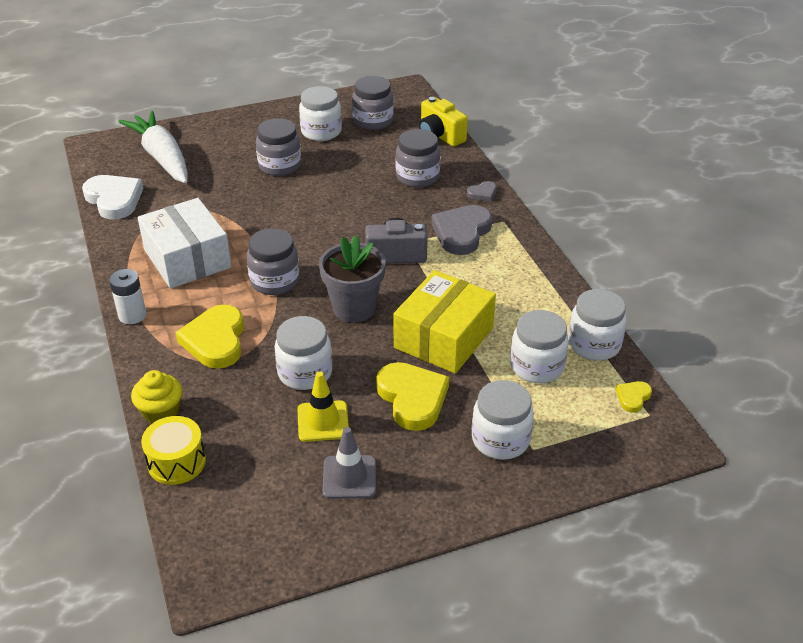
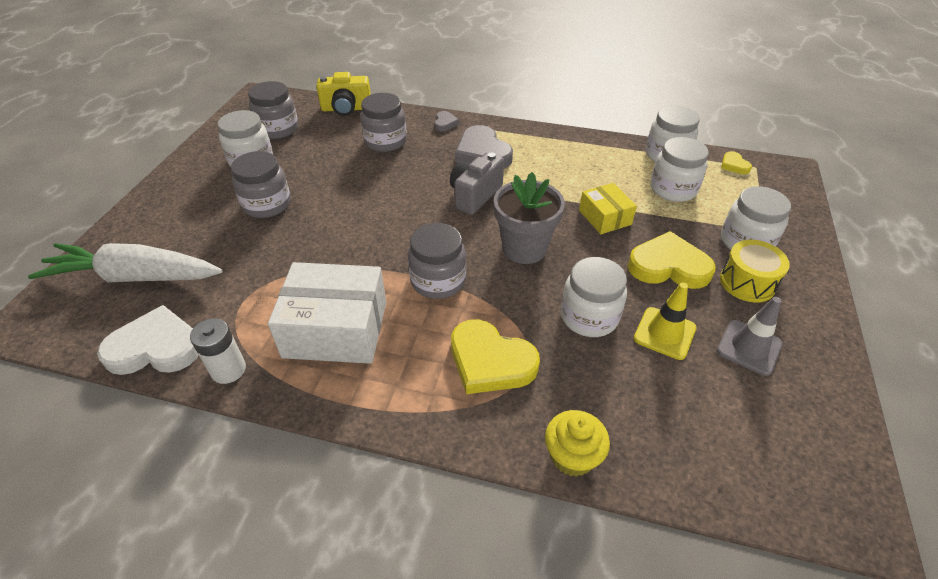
camera: 55 degrees left, 5 degrees up
(132, 315) = (385, 416): white battery -> white battery (228, 370)
(176, 462) = (661, 474): yellow drum -> yellow drum (747, 282)
(443, 337) = (605, 217): yellow box -> yellow box, size x0.55

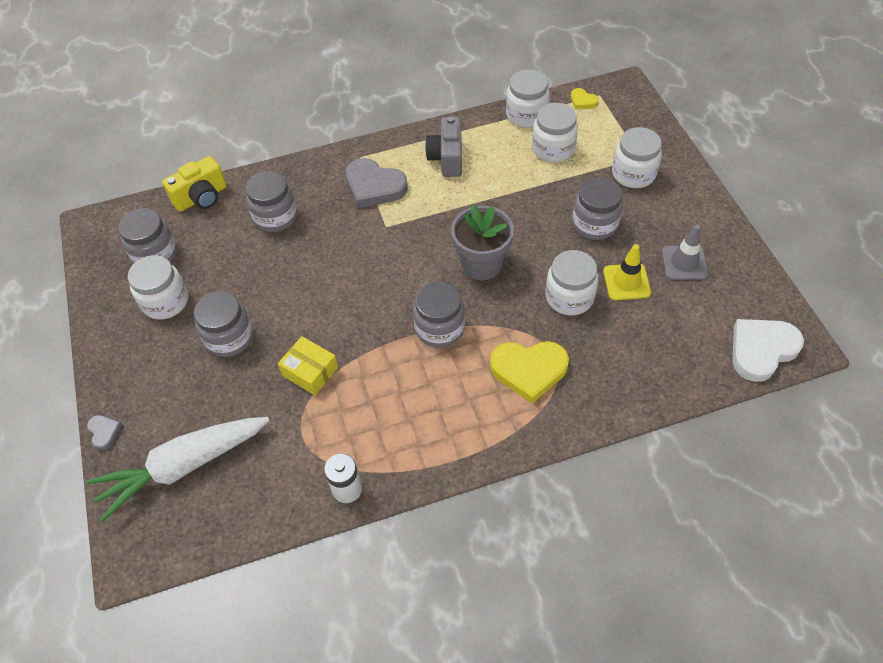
camera: 30 degrees left, 10 degrees up
(155, 348) = (270, 508): white heart -> white heart (761, 350)
(336, 329) = (397, 411): white box -> none
(445, 123) = (313, 169): grey heart -> grey heart (104, 432)
(475, 195) = (403, 234): grey camera -> grey camera (447, 158)
(572, 456) = (628, 404): yellow cupcake -> none
(605, 217) = (520, 203): yellow box -> yellow box (310, 372)
(668, 266) = (594, 224): yellow heart -> grey jar
(747, 282) = (654, 210): yellow drum -> none

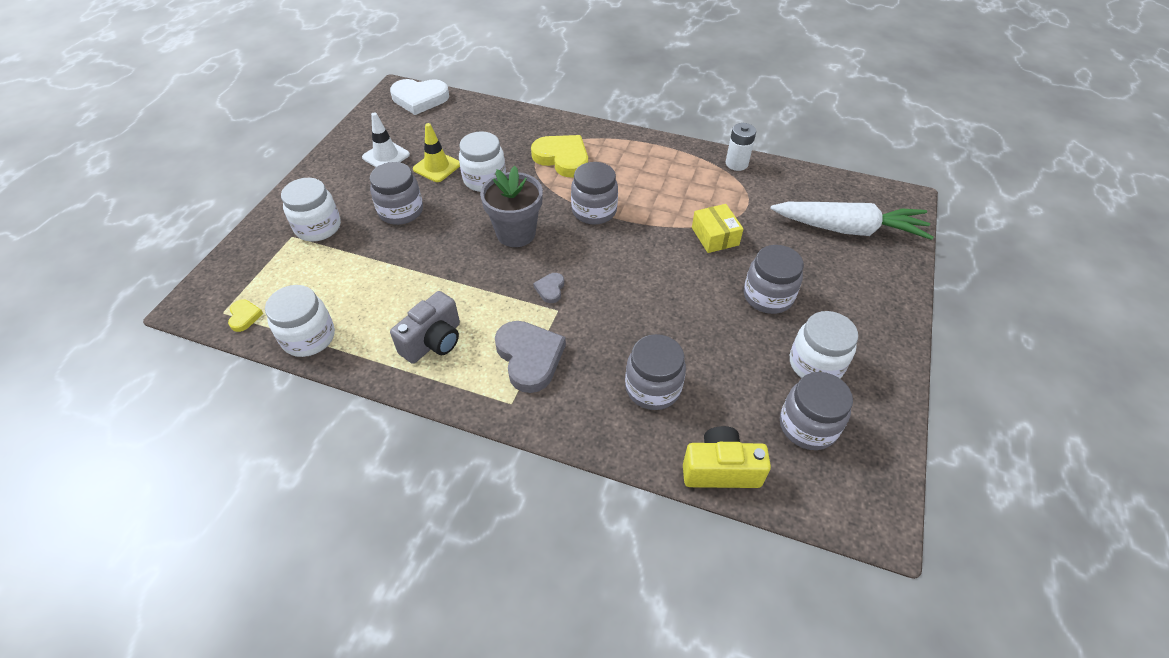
camera: 145 degrees left, 5 degrees down
(104, 432) = (909, 283): grey heart -> grey heart (550, 289)
(553, 149) = (339, 288): white jar -> none
(684, 263) = (386, 156): grey traffic cone -> white traffic cone

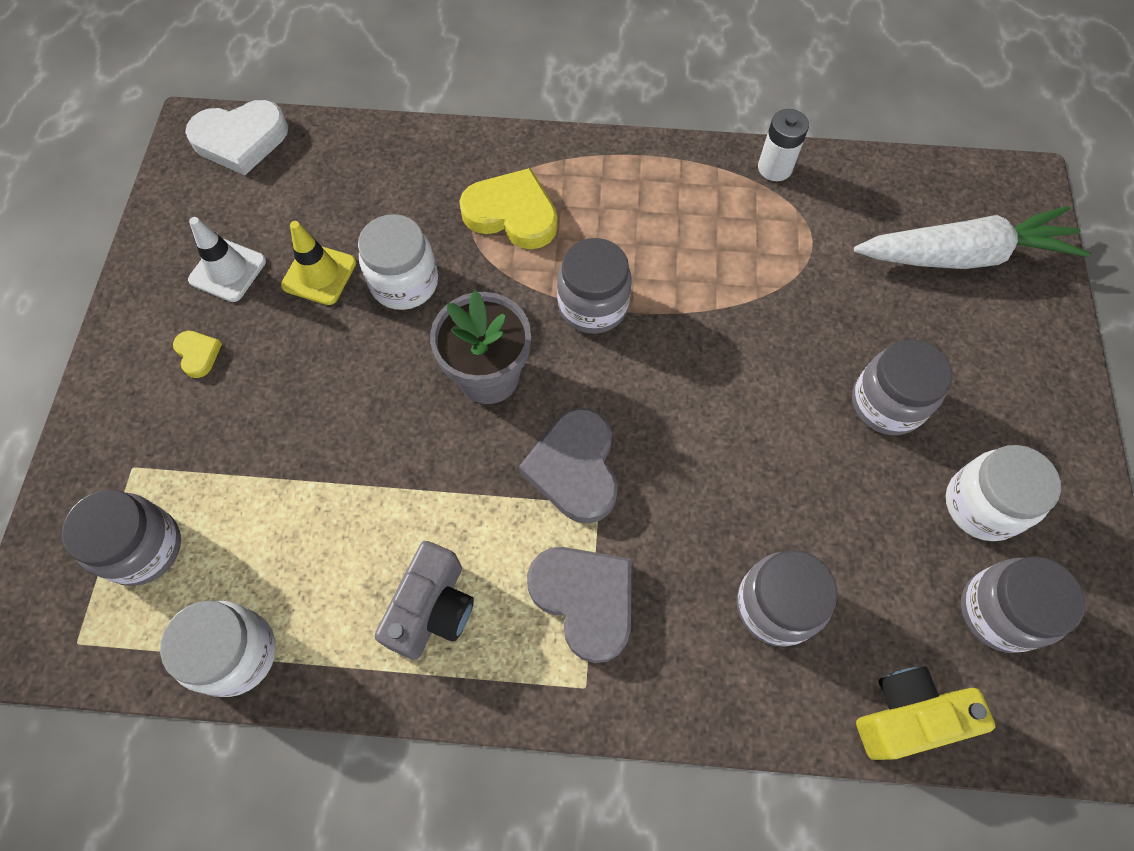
camera: 15 degrees left, 15 degrees up
(244, 316) = (116, 642): yellow heart -> yellow heart (198, 354)
(318, 227) = (169, 439): white jar -> none
(401, 211) = (293, 375): grey jar -> grey jar (143, 548)
(550, 289) = (575, 468): grey heart -> grey heart, size x2.08
(715, 236) = (783, 312): yellow box -> none

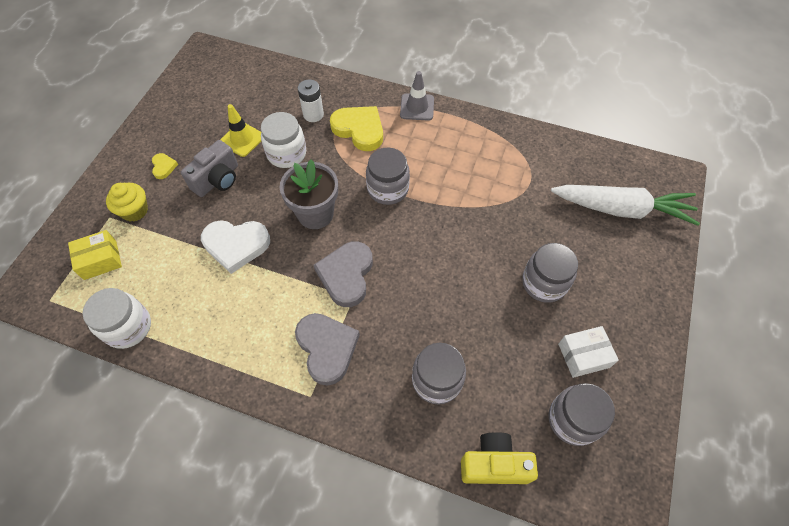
camera: 15 degrees right, 5 degrees down
(143, 548) = (100, 260): grey jar -> yellow box
(174, 444) = (134, 210): none -> yellow cupcake
(228, 270) = (194, 127): white traffic cone -> none
(241, 140) = (225, 61): white heart -> white heart (236, 245)
(433, 609) = (240, 331): grey camera -> grey camera (217, 180)
(593, 155) = (417, 107): none -> grey traffic cone
(774, 168) = (521, 135): white battery -> white battery (313, 114)
(982, 505) = (583, 355): white jar -> white box

